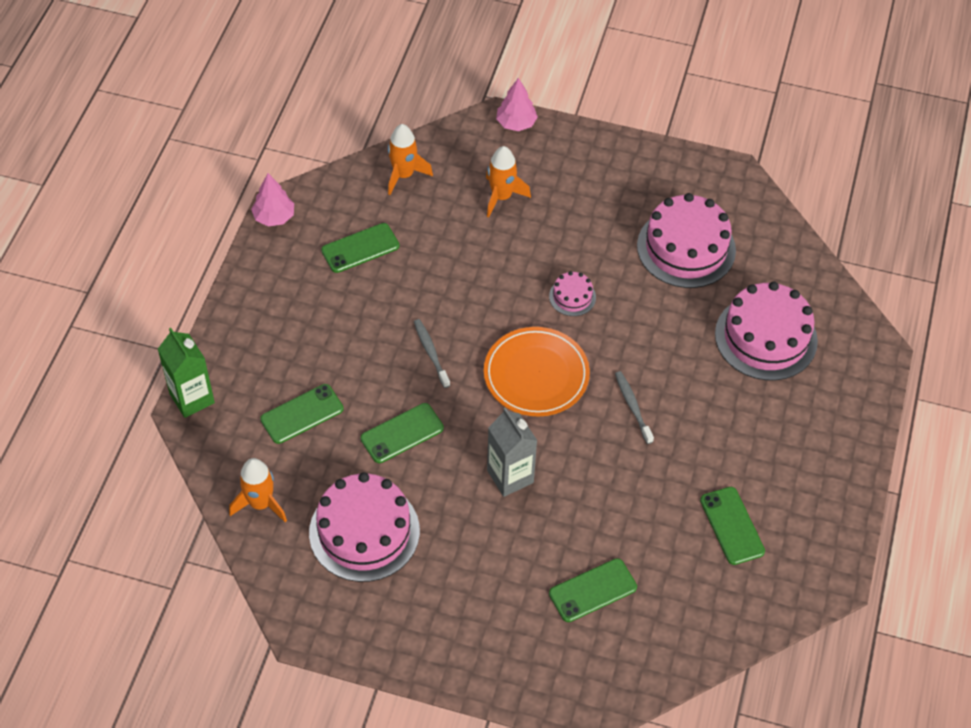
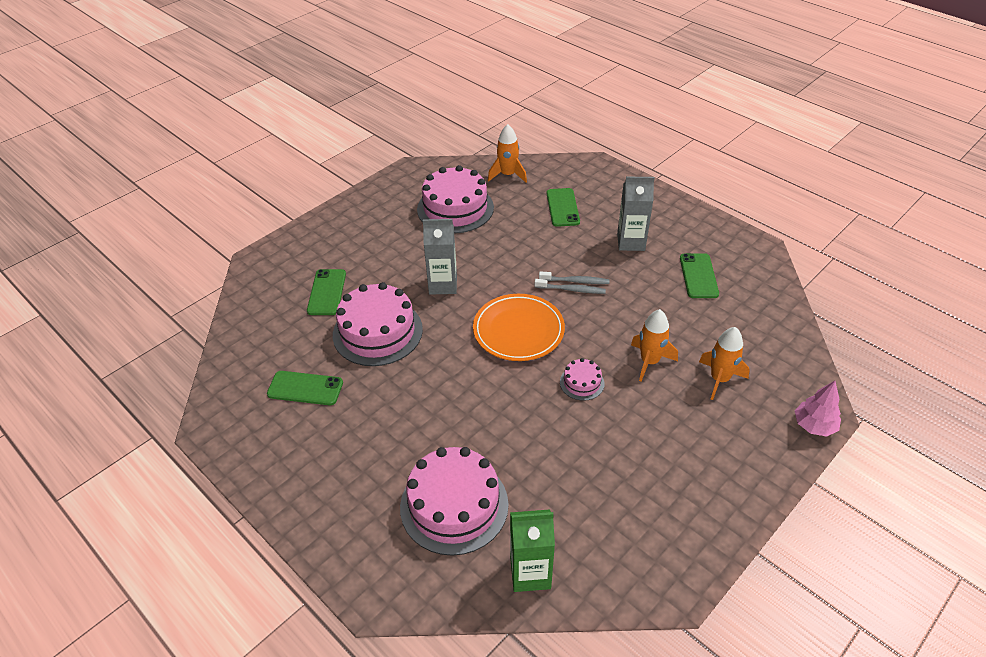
camera: 120 degrees right, 10 degrees down
(192, 398) = (605, 168): green carton -> green carton (530, 573)
(274, 217) = (751, 241): pink tree -> none
(334, 324) = (631, 242): none -> grey carton
(402, 433) = (516, 246): green phone -> none
(404, 175) = (771, 325): orange rocket -> orange rocket (649, 361)
(632, 406) = (450, 375): grey toothbrush -> grey toothbrush (571, 290)
(686, 248) = (593, 493): pink cake -> pink cake (377, 332)

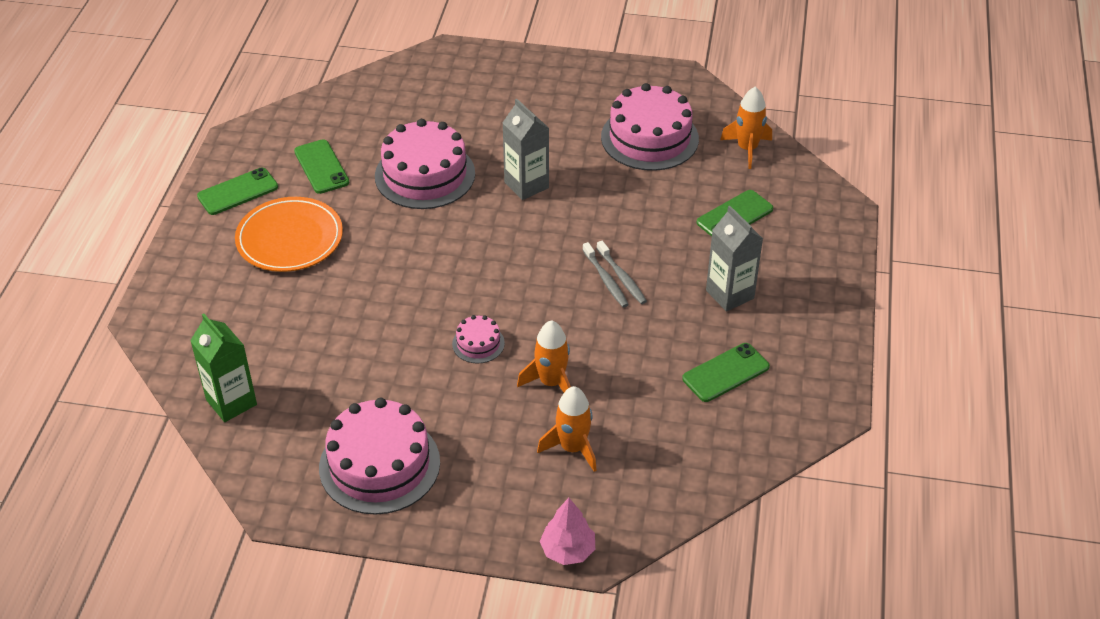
camera: 55 degrees right, 0 degrees up
(327, 292) = (446, 116): green phone -> green phone (238, 192)
(454, 505) = (266, 322): pink cake -> pink cake (379, 464)
(518, 330) = (510, 267): orange plate -> orange plate (290, 238)

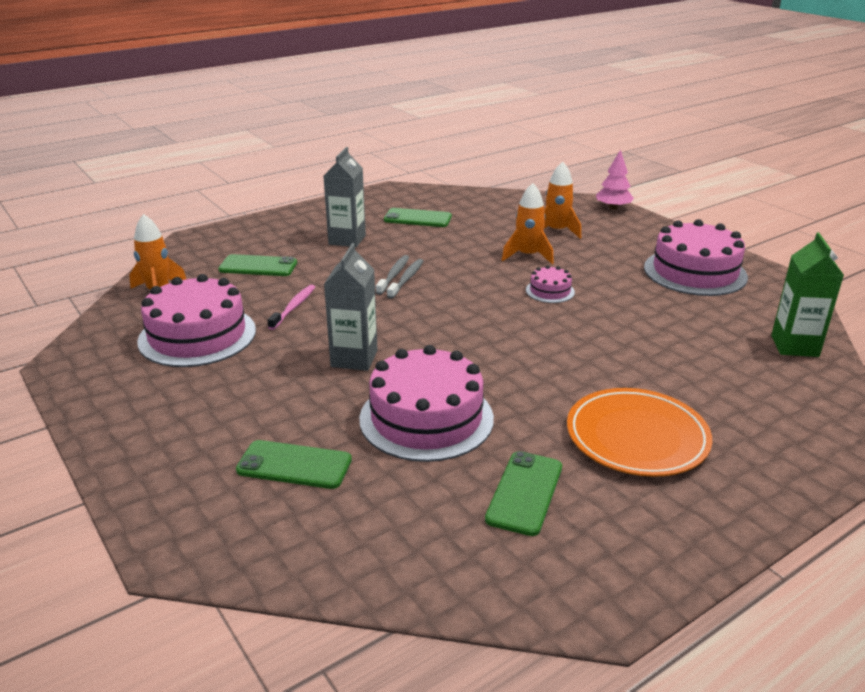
camera: 135 degrees left, 15 degrees down
(238, 192) = (659, 524): green phone -> green phone (294, 465)
(635, 197) = (293, 307): none -> pink toothbrush

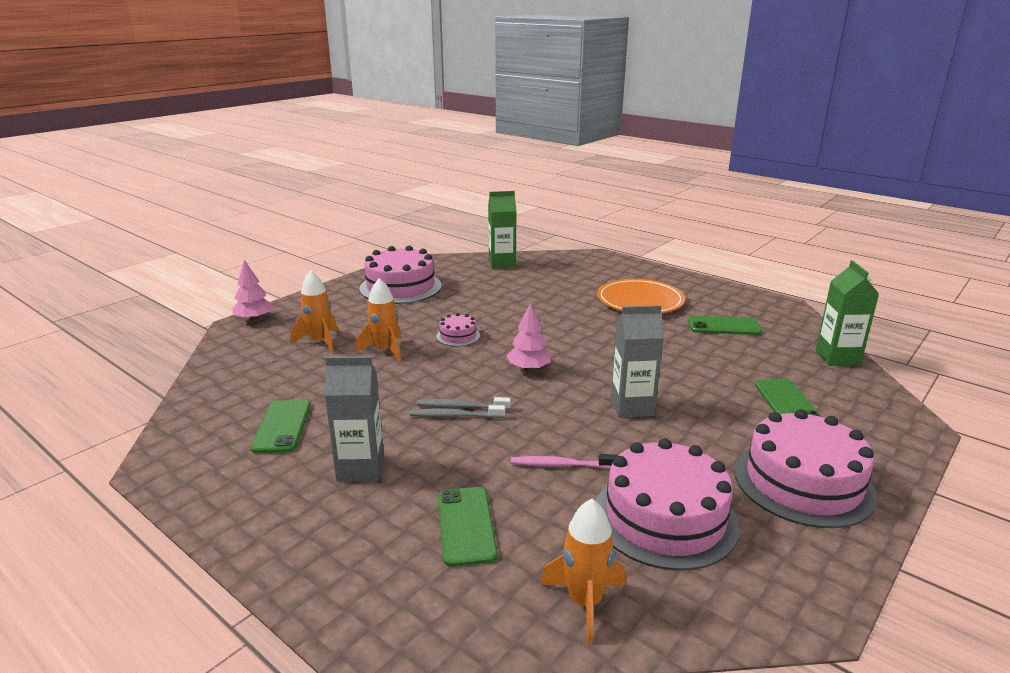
camera: 105 degrees left, 5 degrees down
(375, 575) = (837, 358): none -> green carton
(426, 418) = (684, 363): pink cake -> pink cake (803, 482)
(460, 318) = (529, 368): none -> pink tree

